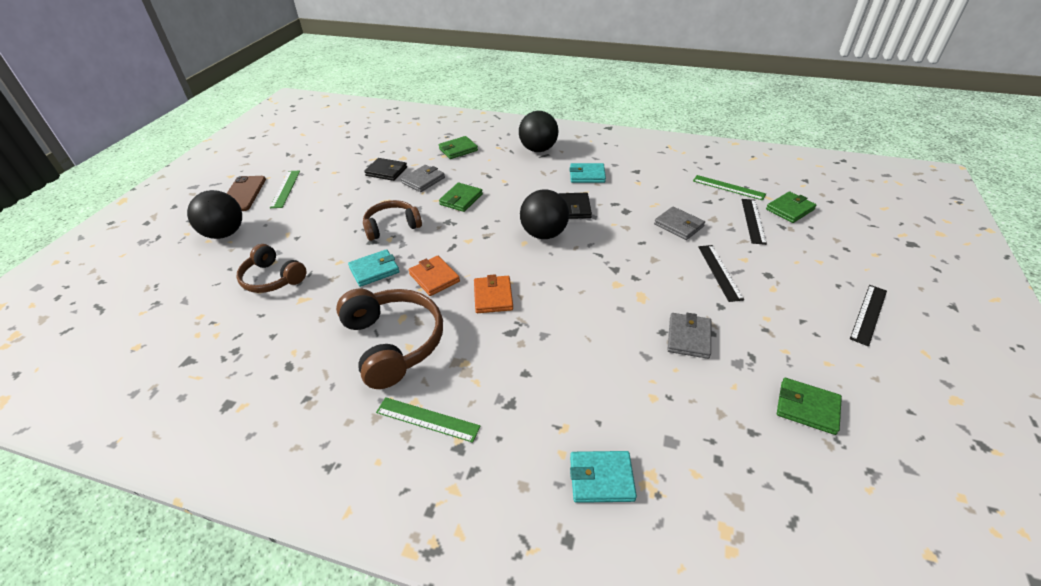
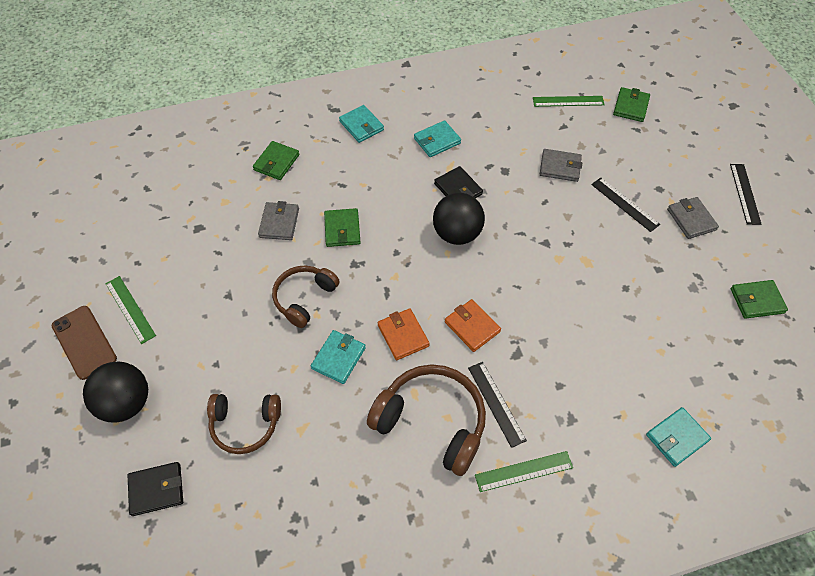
camera: 35 degrees left, 15 degrees up
(386, 171) = (225, 229): black wallet -> black wallet (156, 489)
(434, 278) = (403, 335): orange wallet -> orange wallet turned 45 degrees clockwise
(538, 149) = (361, 126): black ball -> turquoise wallet
(688, 337) = (647, 283): grey wallet -> grey wallet (691, 219)
(753, 221) = (612, 133): black ruler -> black ruler (496, 403)

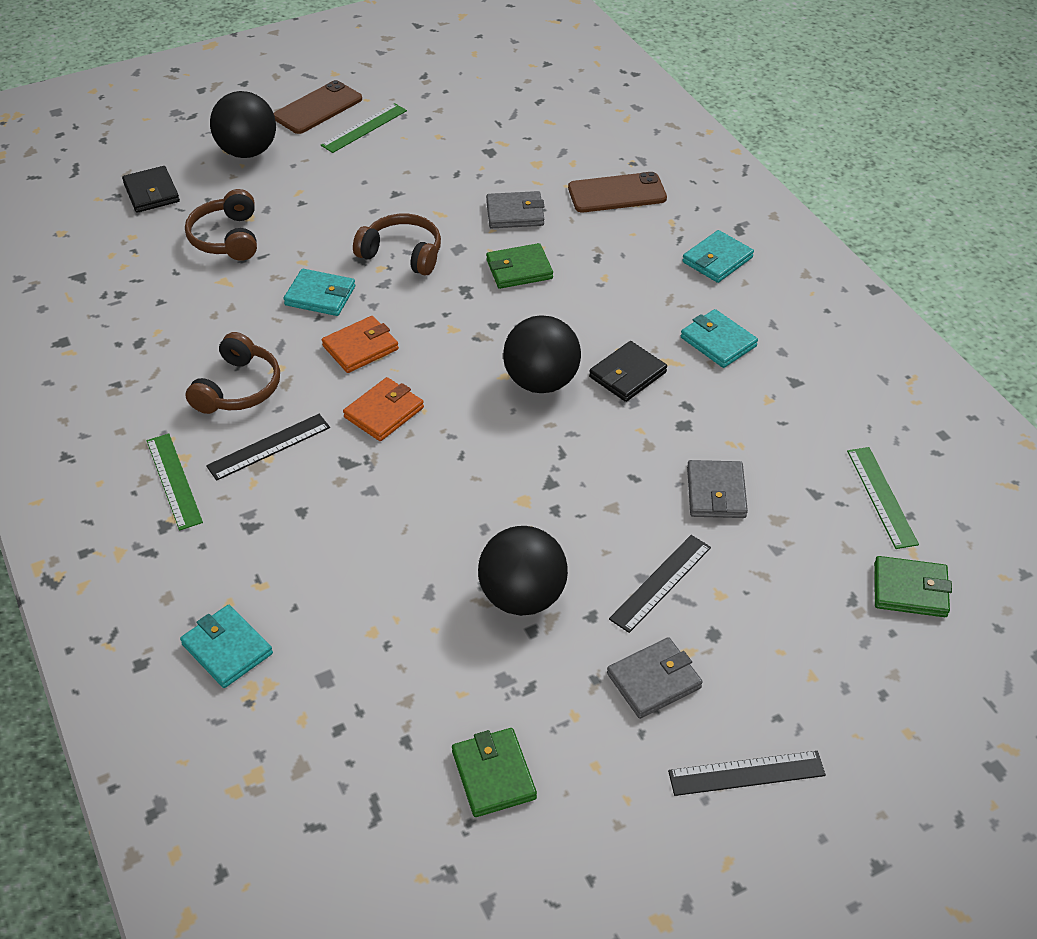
camera: 80 degrees right, 10 degrees down
(276, 162) = (617, 193): green wallet -> brown phone
(432, 422) = (238, 388): brown headphones -> brown headphones, size x0.64
(634, 270) = (522, 597): none -> black ball

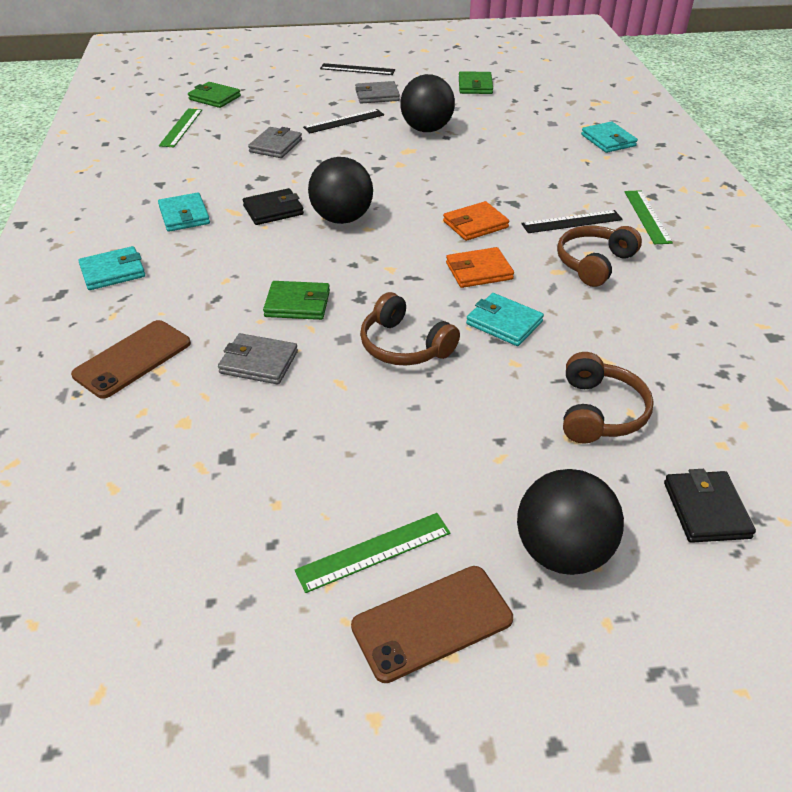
camera: 160 degrees left, 5 degrees down
(617, 193) = (132, 359): brown phone -> brown phone turned 60 degrees counterclockwise

